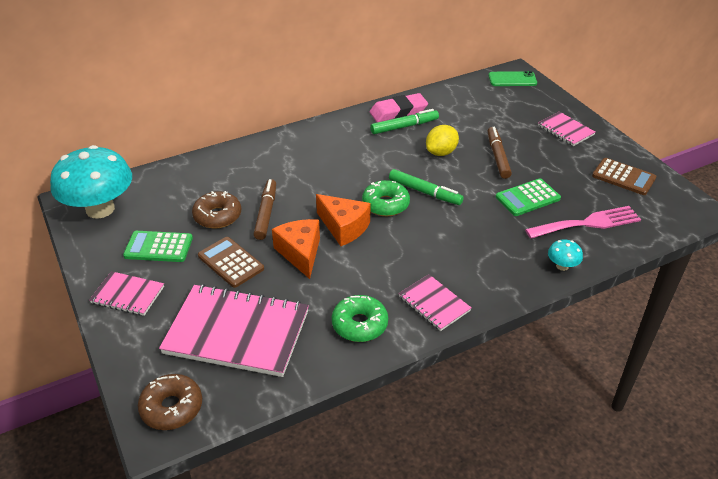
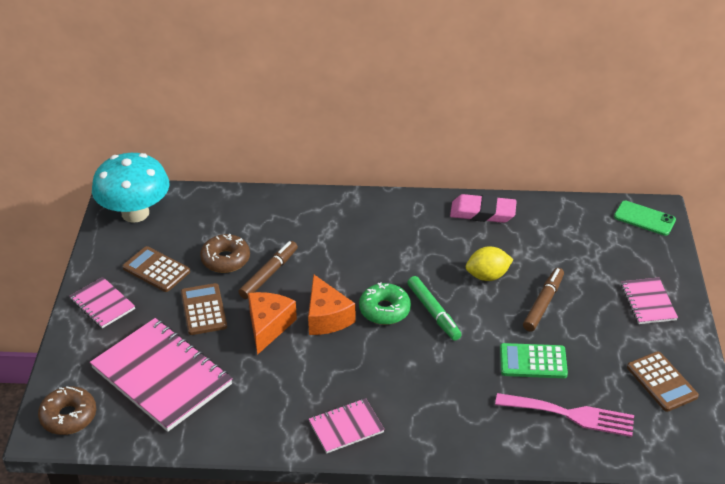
camera: 30 degrees right, 0 degrees up
(158, 247) = (156, 270): green calculator -> brown calculator
(359, 324) = (266, 416): green donut -> none
(404, 126) = (474, 232): green marker -> none
(434, 304) = (346, 427): pink notebook -> pink notebook turned 75 degrees clockwise
(562, 266) = (501, 446): turquoise mushroom -> none

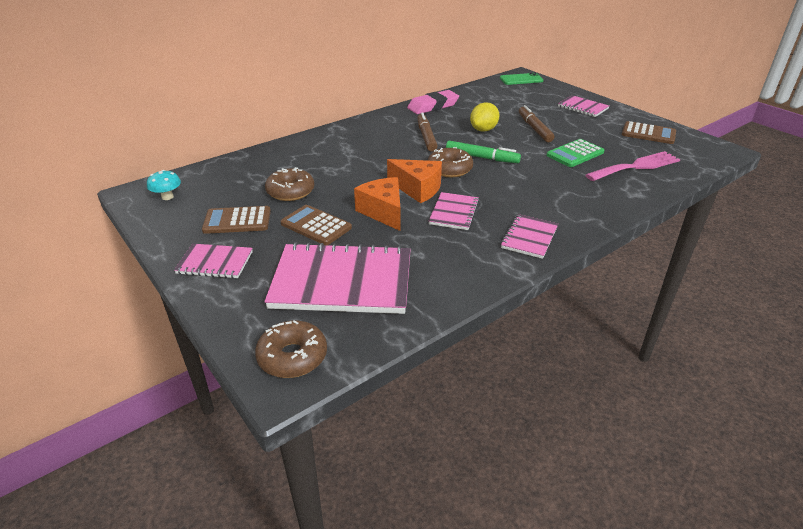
camera: 40 degrees left, 5 degrees down
(135, 213) = (167, 197): turquoise mushroom -> turquoise mushroom, size x0.41
(269, 274) = (338, 185): brown marker -> brown marker (426, 137)
(322, 362) = (454, 212): none -> pink notebook
(384, 310) = (449, 169): green donut -> brown donut

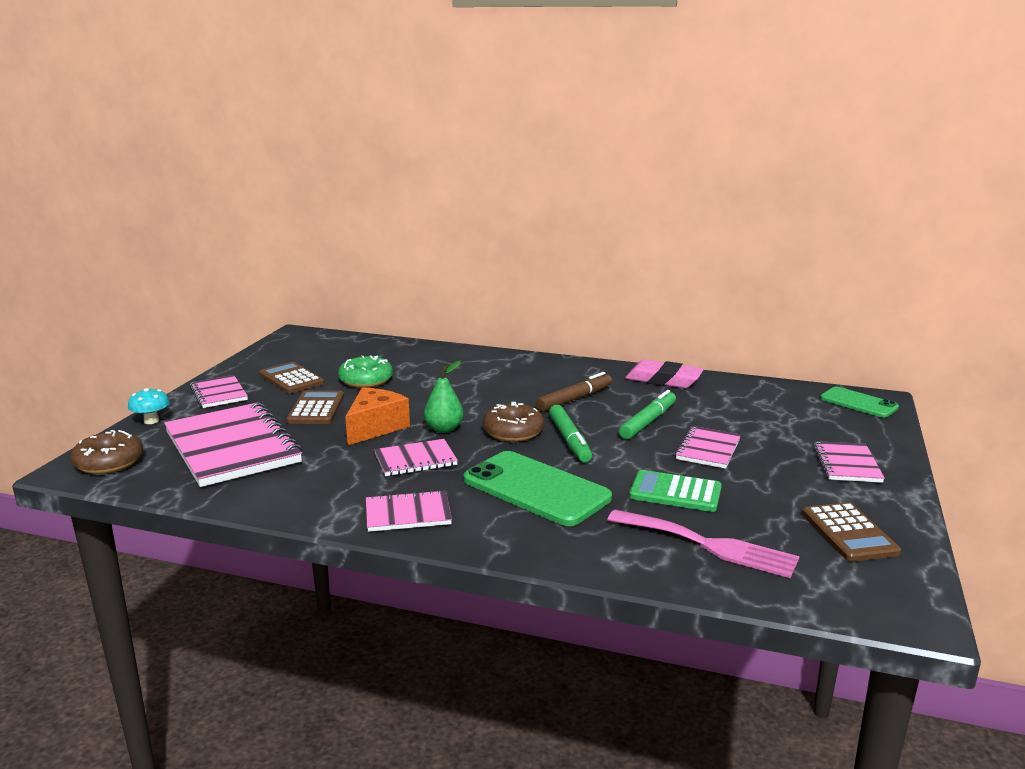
camera: 55 degrees right, 15 degrees down
(167, 197) = (302, 345): turquoise mushroom -> turquoise mushroom (151, 421)
(290, 191) = (366, 380): brown donut -> green donut
(417, 189) = (444, 429): orange cheese -> green pear
(483, 130) = (648, 422): yellow lemon -> green marker
(534, 129) = (708, 449): brown marker -> pink notebook
(535, 188) = (536, 489): none -> green phone

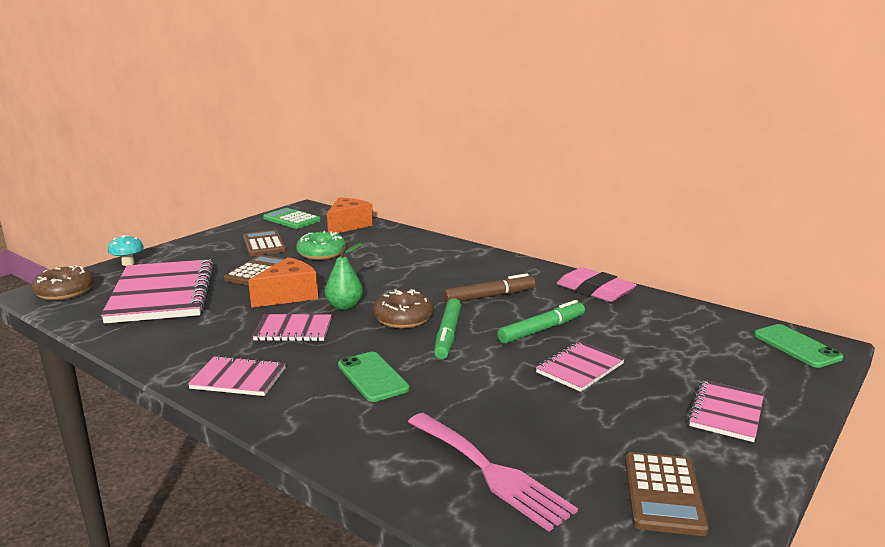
camera: 20 degrees right, 0 degrees up
(219, 393) = (198, 248): pink notebook -> none
(365, 348) = (348, 225): none -> orange cheese
(536, 489) = (372, 377): green phone -> green phone, size x0.59
(675, 492) = (505, 407): green calculator -> green calculator (292, 219)

